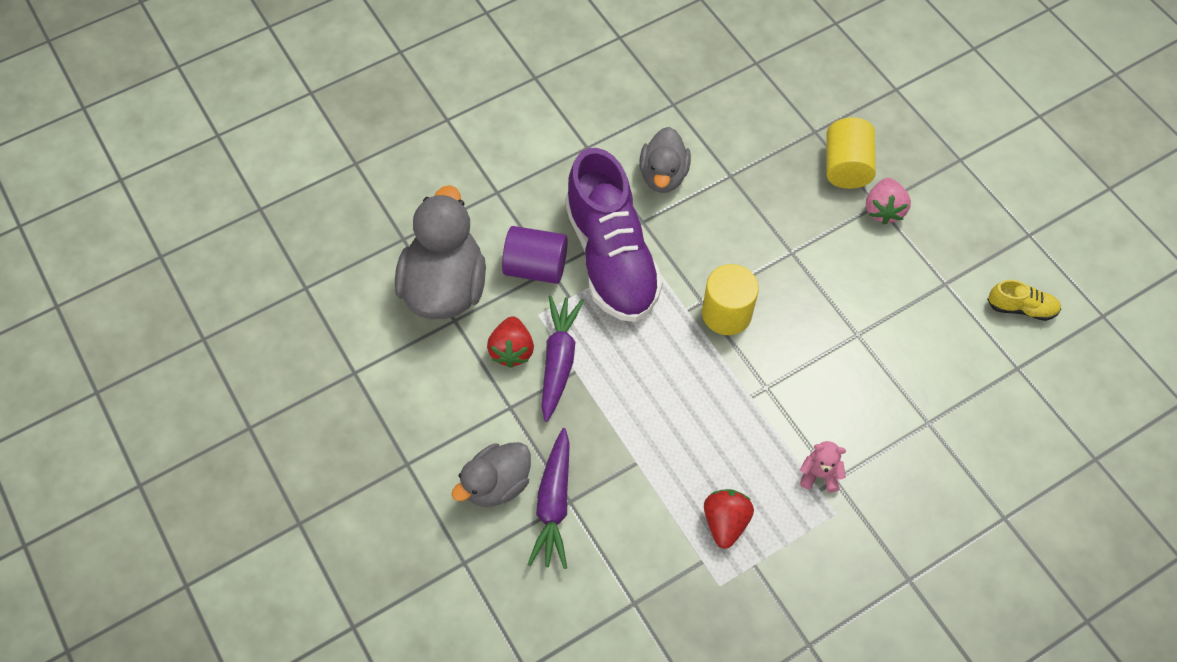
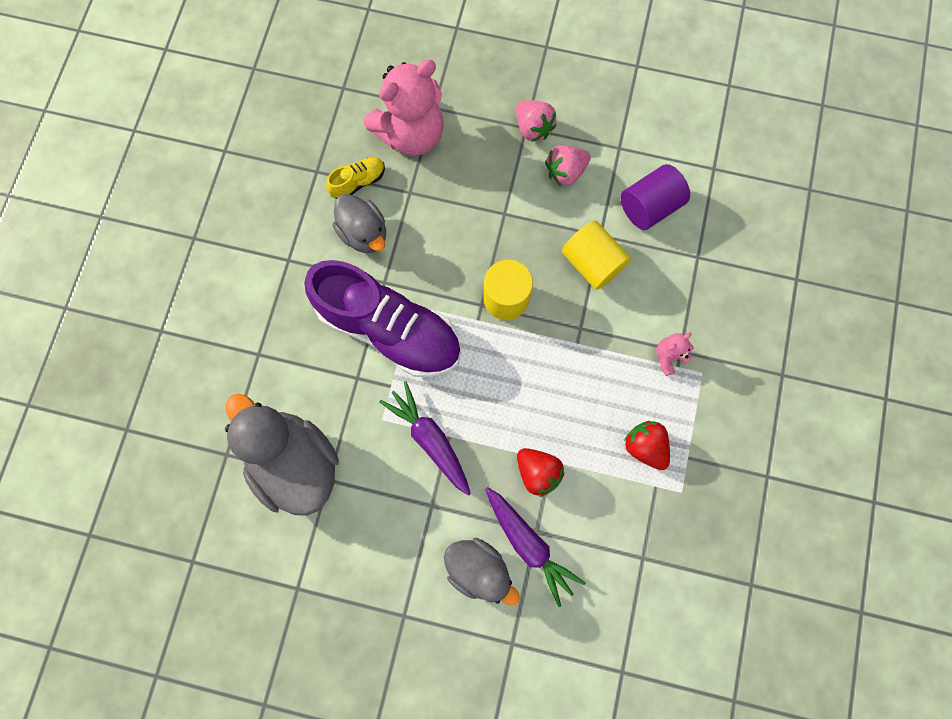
camera: 45 degrees left, 15 degrees up
(497, 484) = (478, 568): grey duck -> grey duck turned 60 degrees counterclockwise
(512, 350) = (391, 463): red strawberry -> red strawberry (537, 472)
(536, 267) = (345, 386): purple cylinder -> purple cylinder (649, 207)
(775, 136) = (411, 134): none -> pink teddy bear
(846, 167) = (479, 117): yellow cylinder -> yellow cylinder (592, 263)
(876, 264) = (565, 172): none -> pink strawberry
(1021, 308) = (679, 124): yellow shoe -> yellow shoe (358, 182)

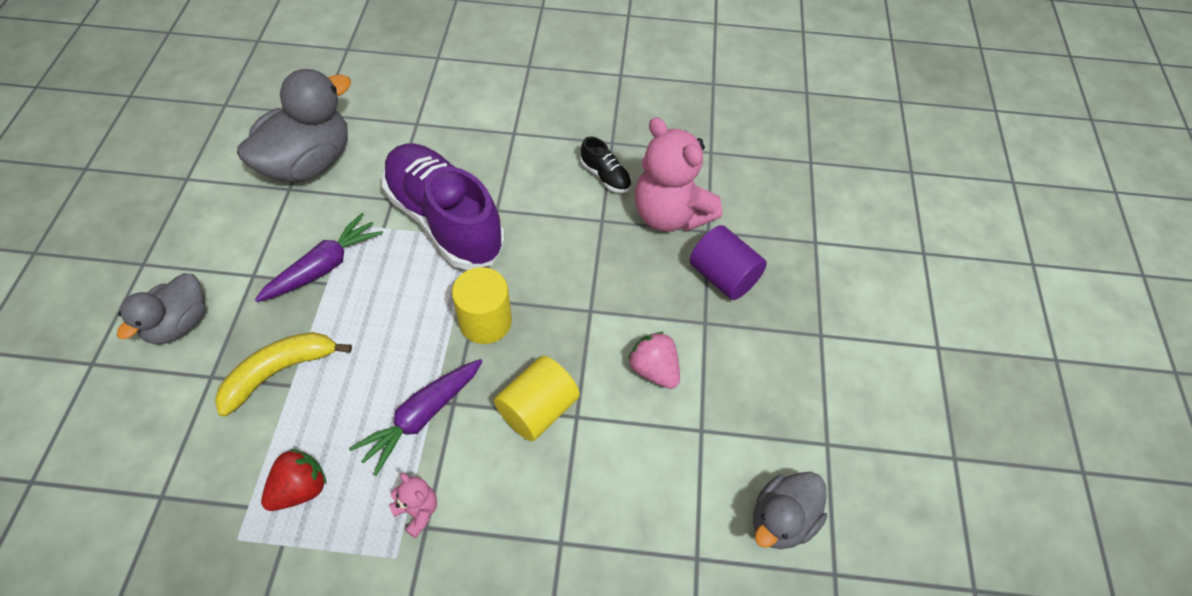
camera: 80 degrees right, 20 degrees down
(358, 182) = (605, 176): yellow shoe -> black shoe
(364, 233) = (549, 187): grey duck -> grey duck (781, 520)
(390, 329) = (444, 220): purple shoe -> purple shoe turned 120 degrees clockwise
(528, 543) = (198, 370): purple carrot -> purple carrot (422, 417)
(533, 128) = (705, 330): pink strawberry -> none
(537, 472) = (279, 372): red strawberry -> yellow banana
(649, 207) = (624, 473): purple cylinder -> purple cylinder (723, 276)

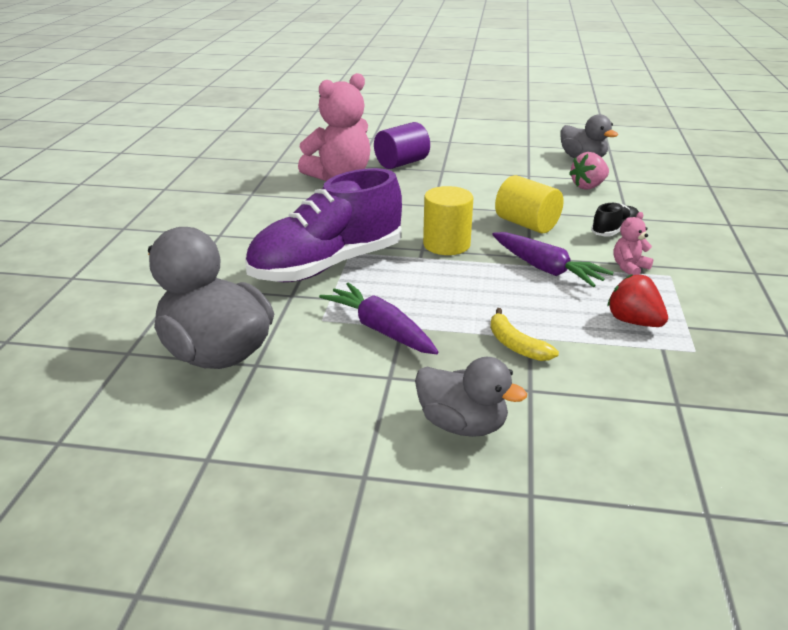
camera: 85 degrees left, 25 degrees down
(279, 372) = (516, 345): yellow banana -> yellow banana, size x0.66
(605, 176) = (291, 197): black shoe -> black shoe (615, 231)
(654, 370) = (484, 186): pink strawberry -> pink strawberry (588, 186)

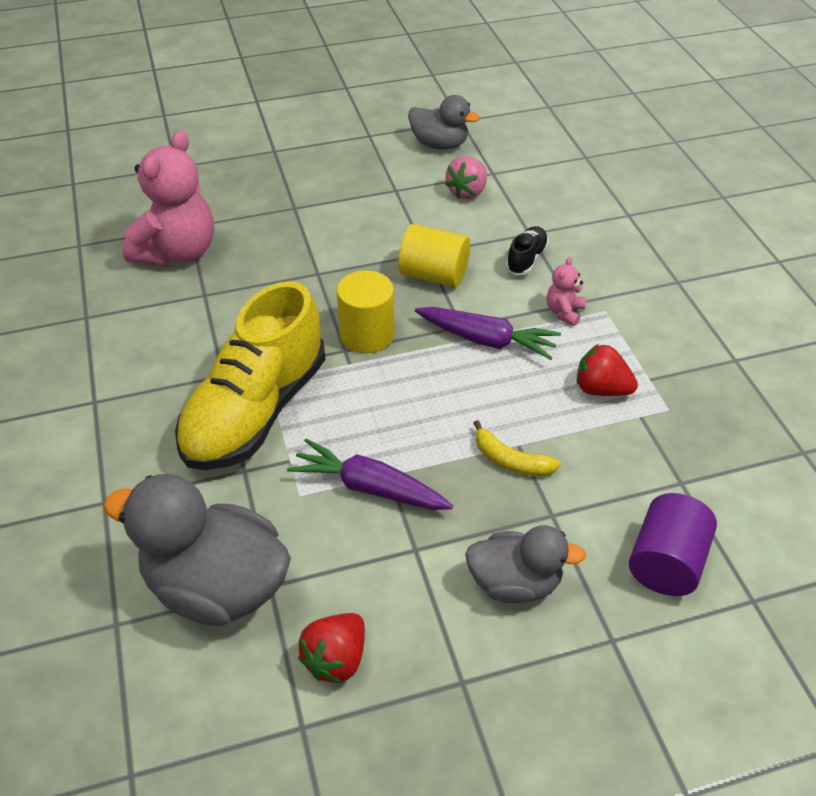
camera: 25 degrees left, 15 degrees up
(269, 425) = (336, 659): none -> red strawberry
(327, 266) = (255, 411): purple shoe -> yellow shoe
(401, 163) = (239, 207): purple cylinder -> purple cylinder (666, 562)

